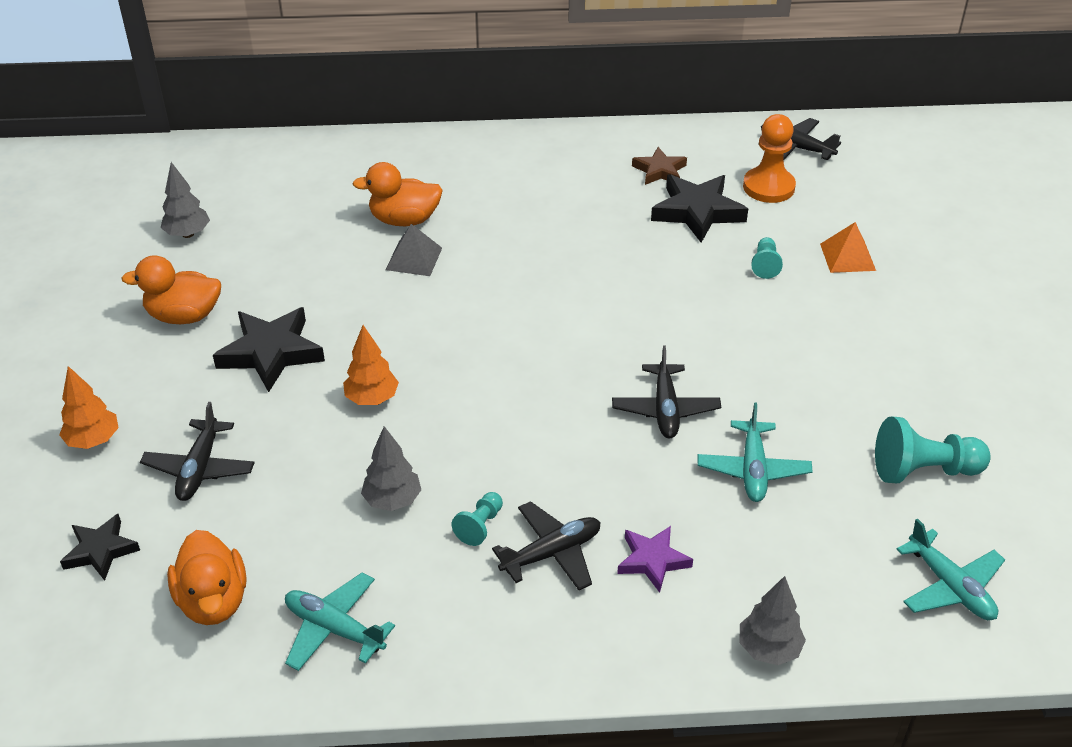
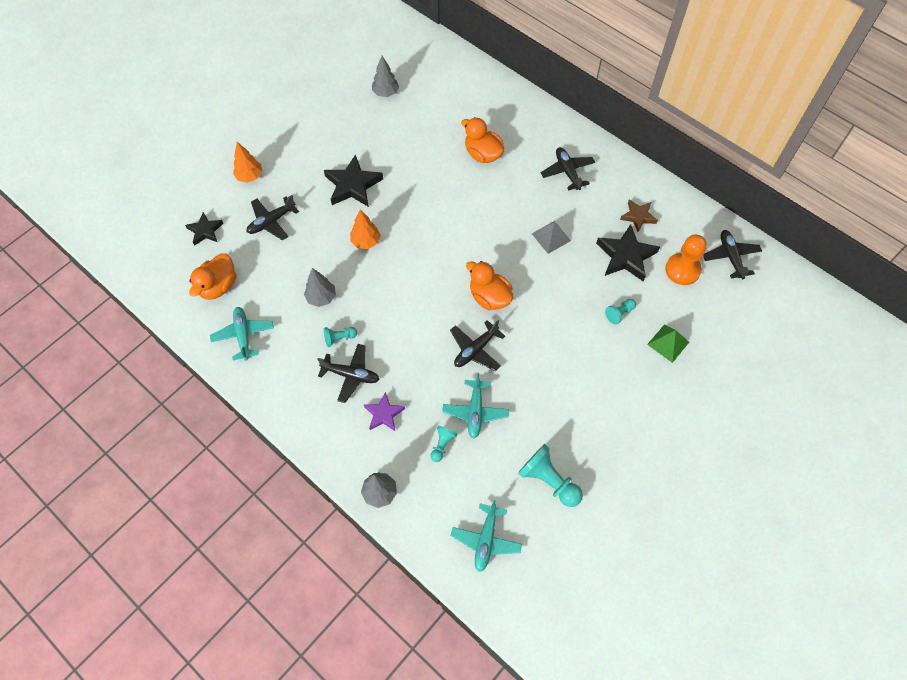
camera: 45 degrees right, 20 degrees up
(184, 316) = (340, 138): orange duck -> orange duck (489, 297)
(414, 258) = (462, 180): grey pyramid -> grey pyramid (551, 237)
(528, 178) = (567, 172): none -> black plane
(753, 469) = (475, 411): turquoise plane -> turquoise plane turned 45 degrees counterclockwise
(766, 534) = (442, 445): none -> turquoise pawn
(847, 257) = (668, 343): orange pyramid -> green pyramid

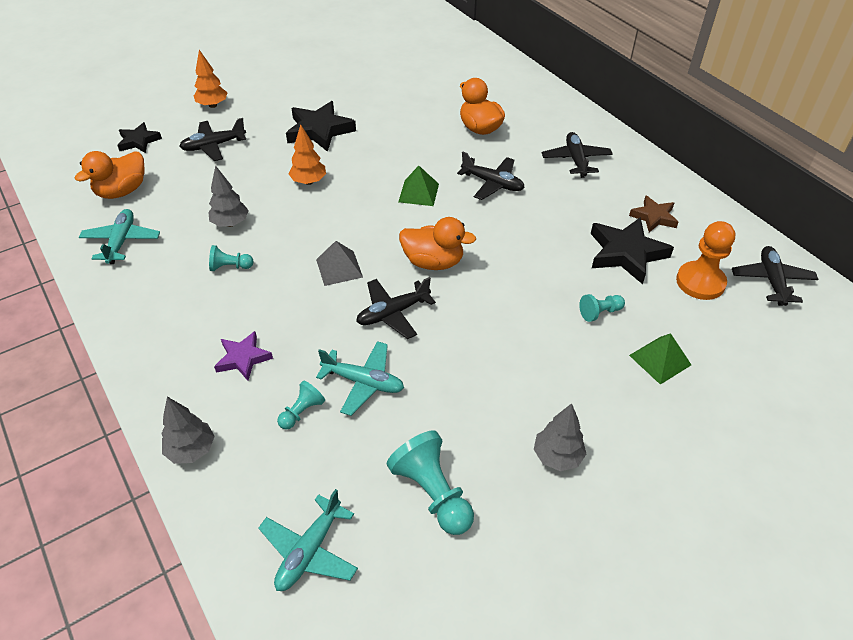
camera: 15 degrees right, 15 degrees down
(351, 375) = (224, 307): black plane -> black plane (492, 183)
(385, 93) = (393, 63): grey tree -> grey tree (557, 456)
(456, 233) = (418, 193): none -> green pyramid
(475, 411) = (363, 382): turquoise plane -> turquoise plane turned 90 degrees counterclockwise
(489, 297) = (433, 262): orange duck -> orange duck turned 135 degrees clockwise
(551, 237) = (534, 217): grey pyramid -> grey pyramid (339, 268)

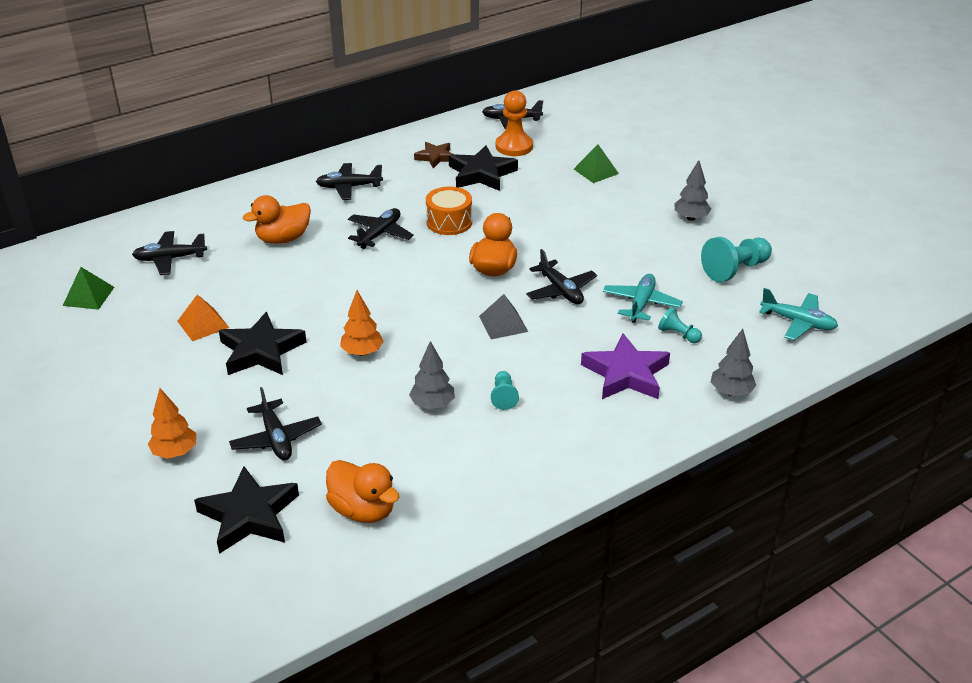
camera: 90 degrees left, 10 degrees down
(121, 241) = (462, 491): turquoise plane -> none
(139, 141) = (249, 515): black star -> black star, size x1.66
(243, 358) = (626, 373): purple star -> purple star, size x1.66
(357, 101) = (203, 324): none -> orange pyramid
(418, 193) = (390, 278): green pyramid -> green pyramid (88, 296)
(446, 77) = (170, 259): none -> black plane
(519, 229) = (449, 222): none -> orange drum
(600, 312) = (550, 191): turquoise pawn -> none

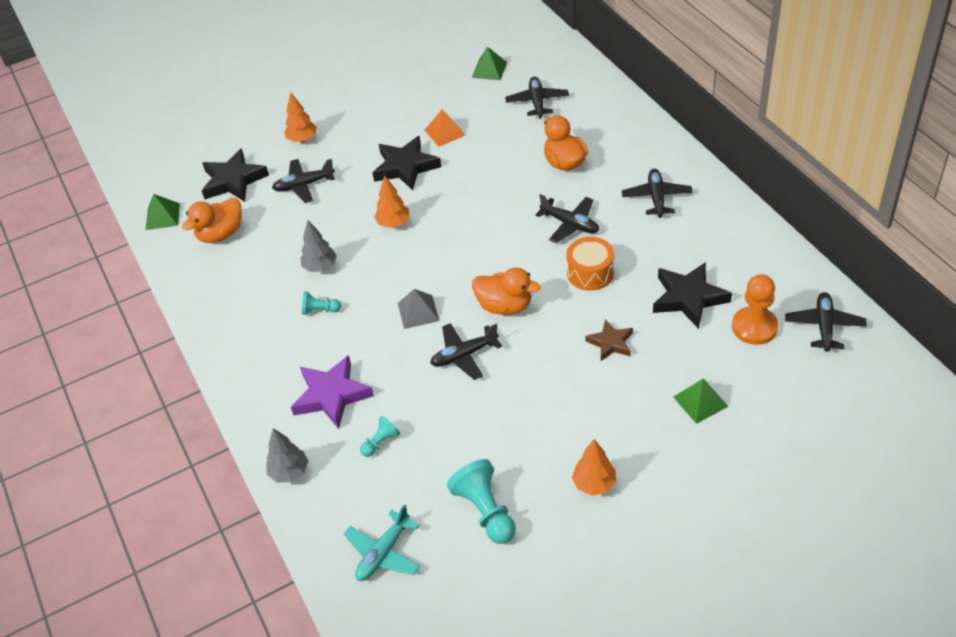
camera: 100 degrees right, 10 degrees up
(315, 587) = (162, 216): none -> green pyramid
(435, 157) = (723, 260): brown star -> brown star (610, 343)
(641, 304) = (434, 418): turquoise plane -> none
(690, 218) = (594, 484): grey tree -> orange tree

